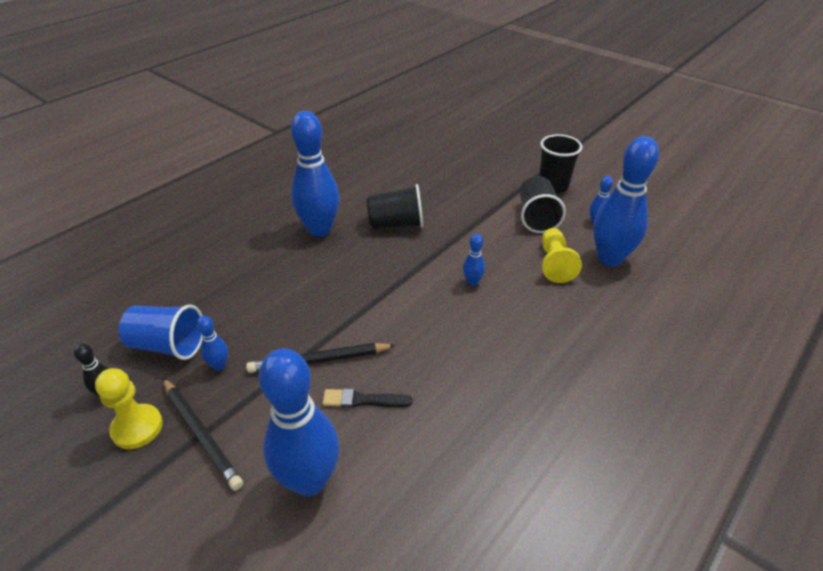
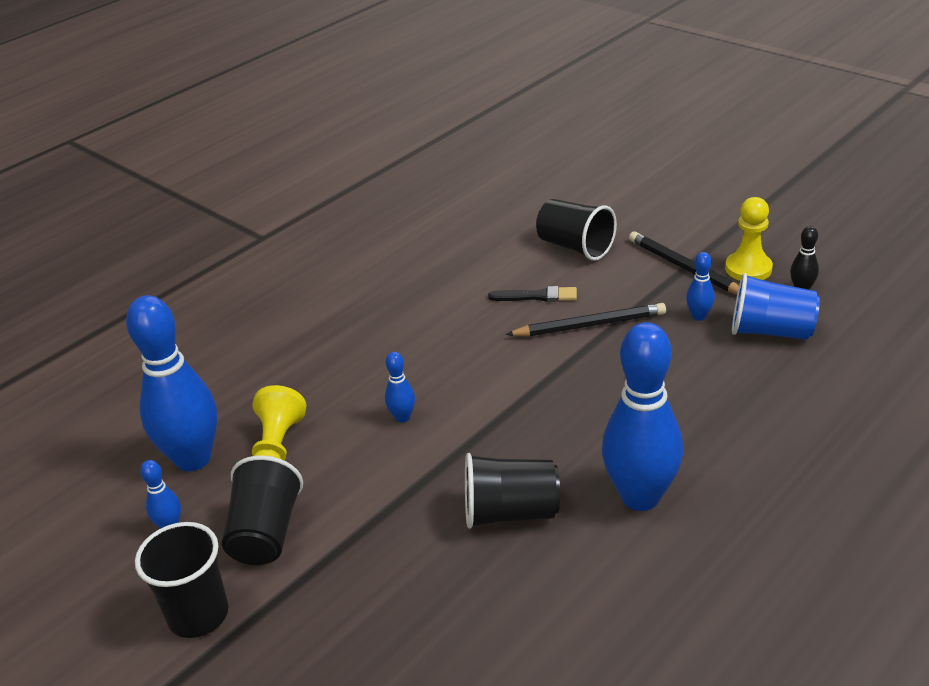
camera: 175 degrees left, 5 degrees down
(309, 480) = (575, 247): blue bowling pin -> black cup

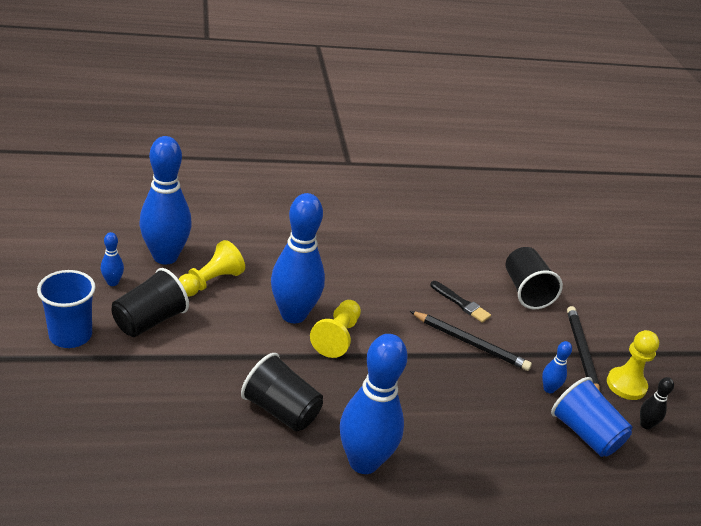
camera: 30 degrees right, 0 degrees up
(198, 615) = (70, 335): black cup -> blue cup
(402, 417) = (293, 314): blue bowling pin -> blue bowling pin, size x2.34
(470, 407) = (337, 337): none -> yellow pawn

